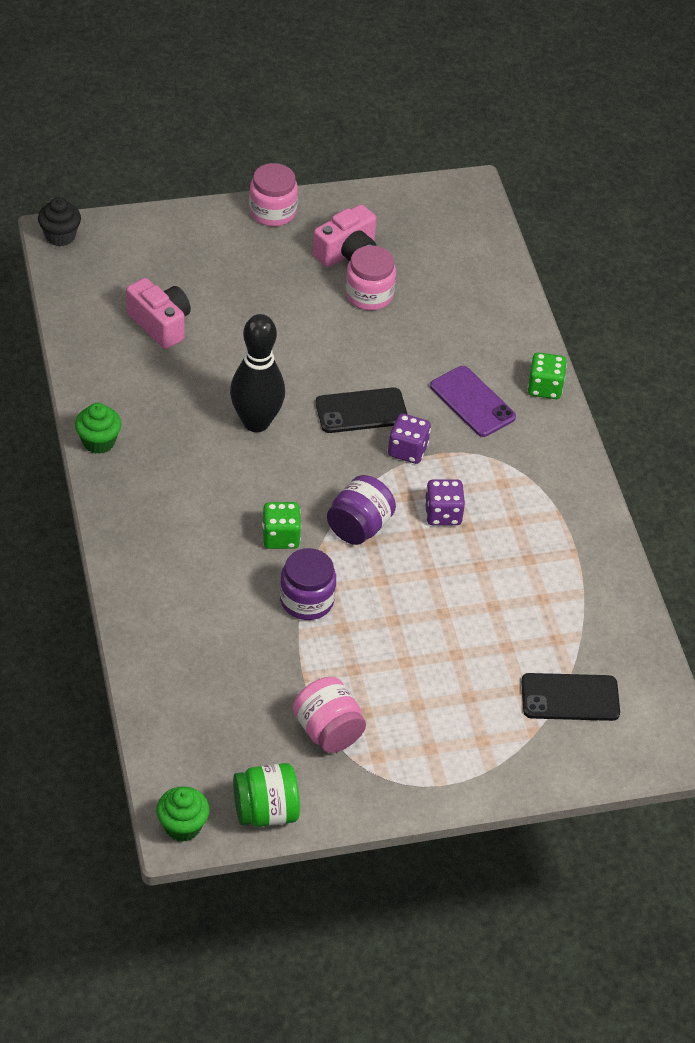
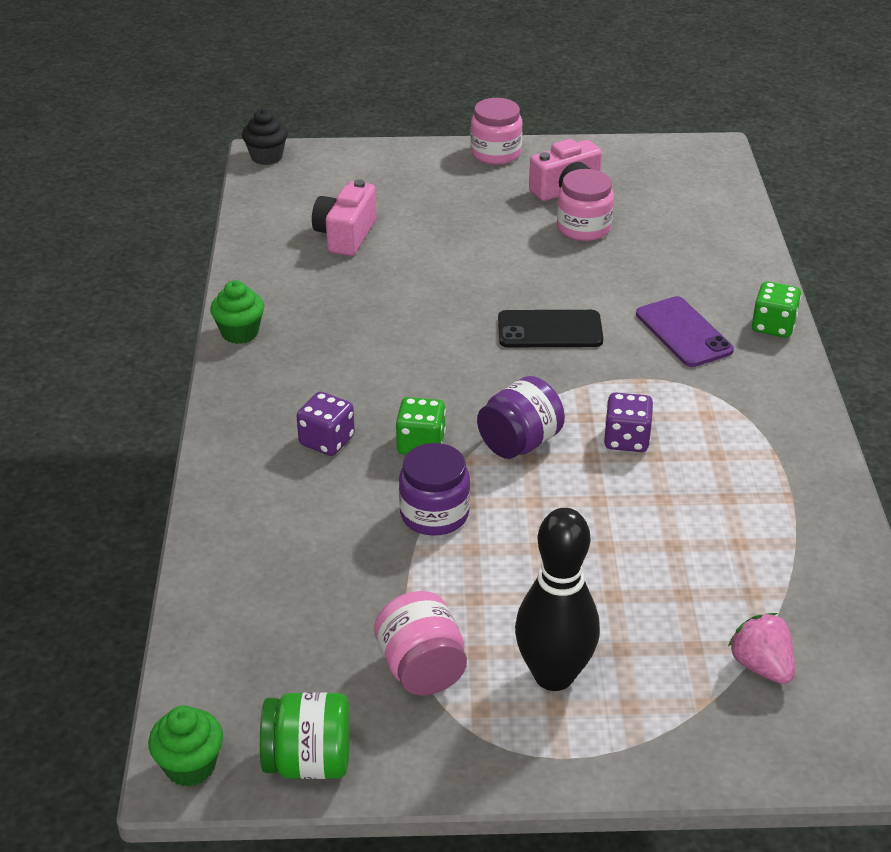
camera: 15 degrees right, 10 degrees down
(160, 324) = (345, 235): pink camera -> pink camera turned 135 degrees counterclockwise
(256, 422) = (425, 330): black bowling pin -> black bowling pin (554, 675)
(407, 450) = (596, 372): purple dice -> purple dice (327, 441)
(570, 697) = (761, 666): black phone -> pink strawberry

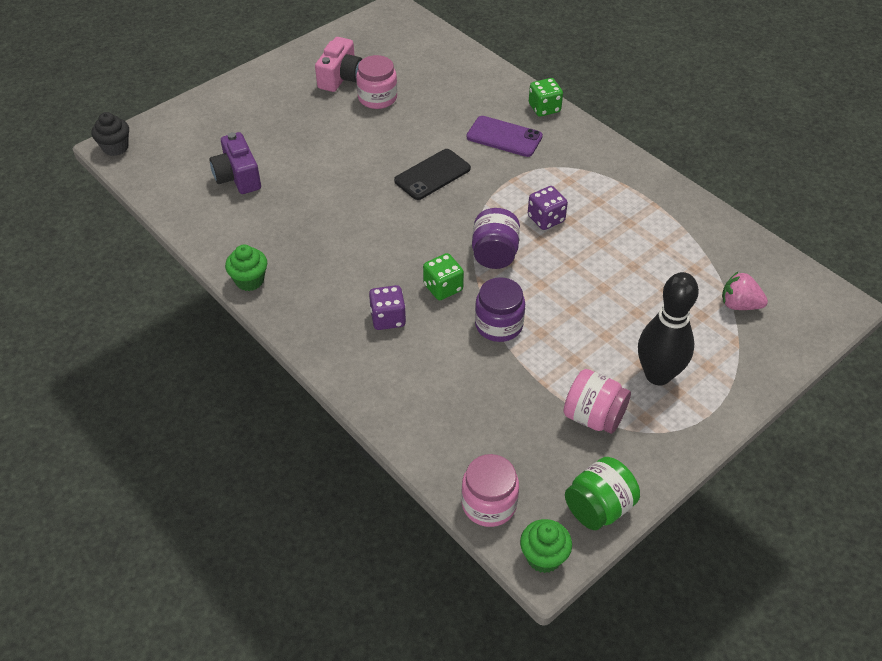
camera: 40 degrees left, 10 degrees up
(345, 235) = (238, 177): pink camera -> purple camera
(495, 153) = (267, 72): pink jar -> pink jar (489, 504)

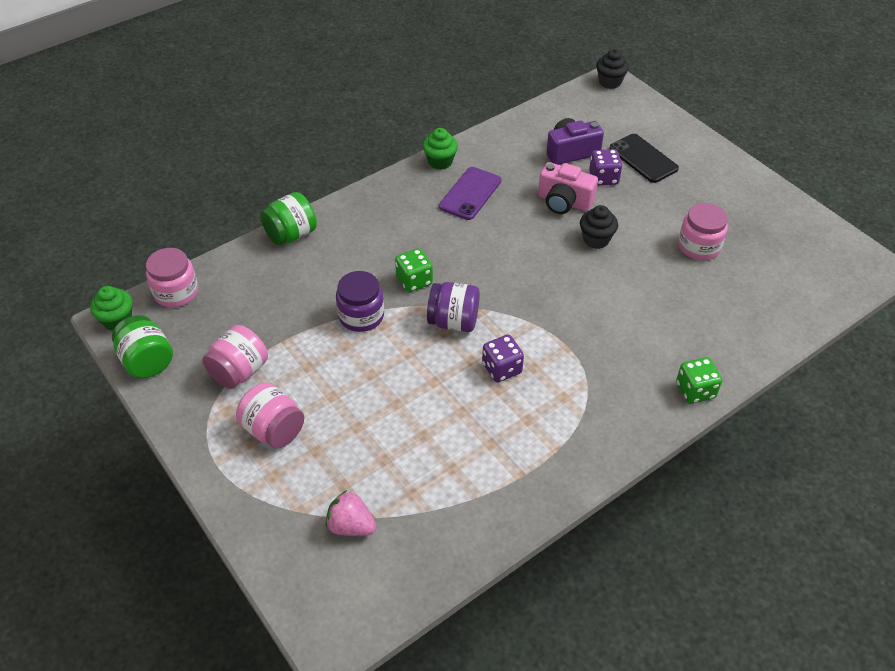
camera: 95 degrees right, 0 degrees up
(341, 77) = (731, 220): pink camera -> pink camera (564, 202)
(372, 160) = (596, 239): none -> black cupcake
(380, 404) = (291, 234): none -> green jar
(388, 318) = (383, 242): purple dice -> purple dice (603, 178)
(432, 175) = (573, 283): black phone -> black phone (643, 158)
(504, 137) = (638, 347): purple phone -> purple phone (470, 193)
(658, 375) = (274, 430): black bowling pin -> pink jar
(739, 305) = (351, 525): pink strawberry -> pink strawberry turned 90 degrees counterclockwise

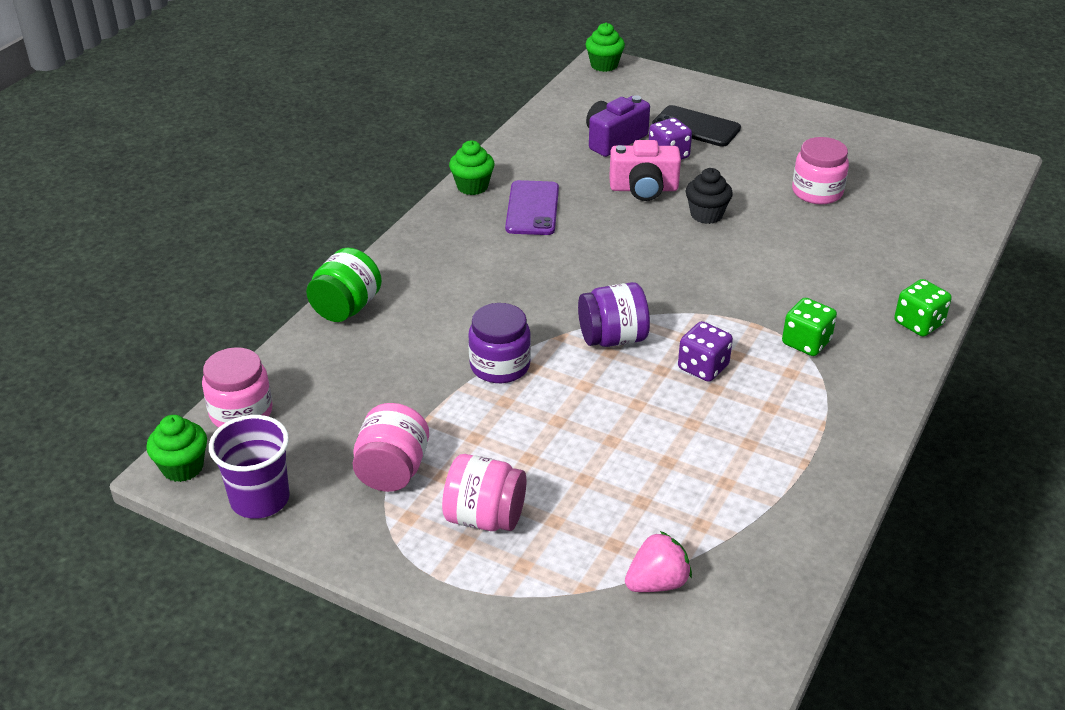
camera: 25 degrees left, 10 degrees down
(147, 361) = (260, 499): green jar -> purple cup
(351, 525) = (657, 582): pink strawberry -> pink strawberry turned 150 degrees clockwise
(414, 280) = (535, 311): green dice -> green dice (806, 342)
(610, 82) = (604, 65): black cupcake -> green cupcake

